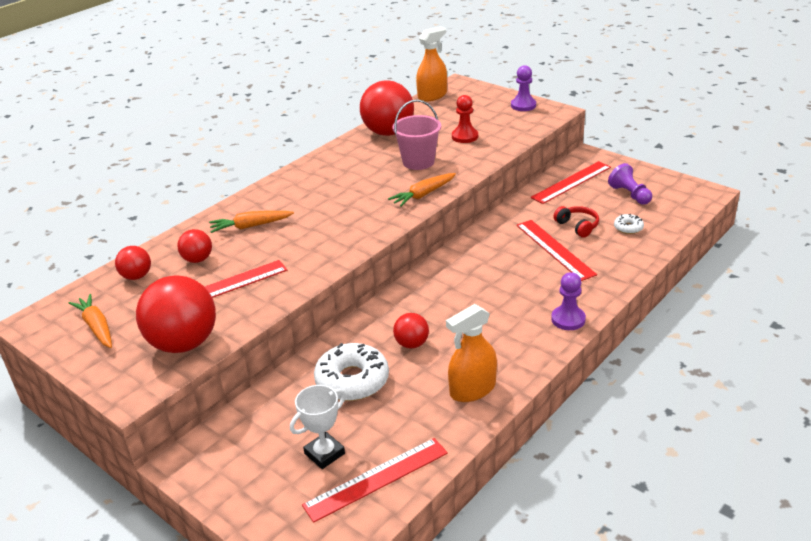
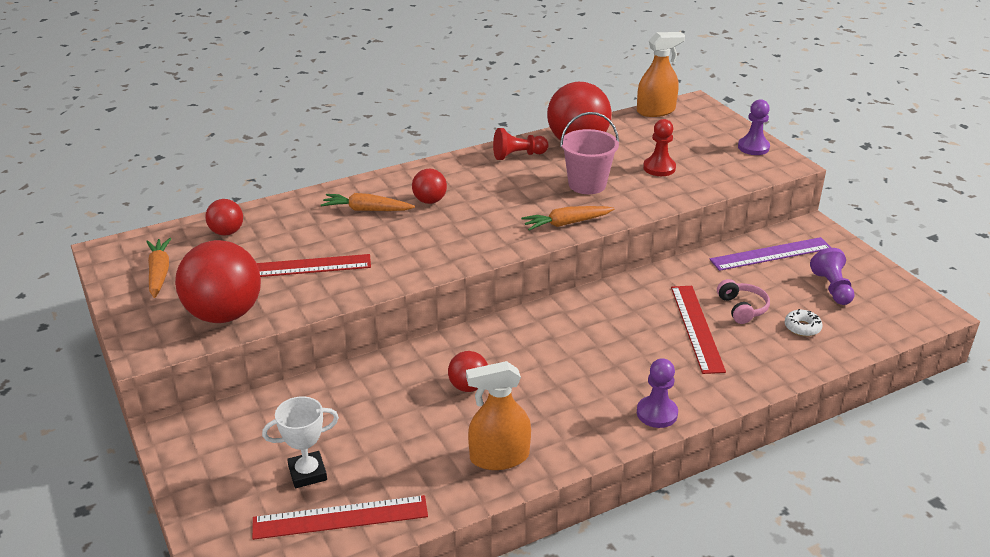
camera: 20 degrees right, 0 degrees up
(198, 259) = (293, 231): red ball -> red ball (430, 201)
(347, 153) = (518, 155): none -> red pawn
(352, 380) = (383, 406): white donut -> none
(571, 182) = (771, 254): red ruler -> purple ruler
(577, 226) = (742, 308): red headphones -> pink headphones

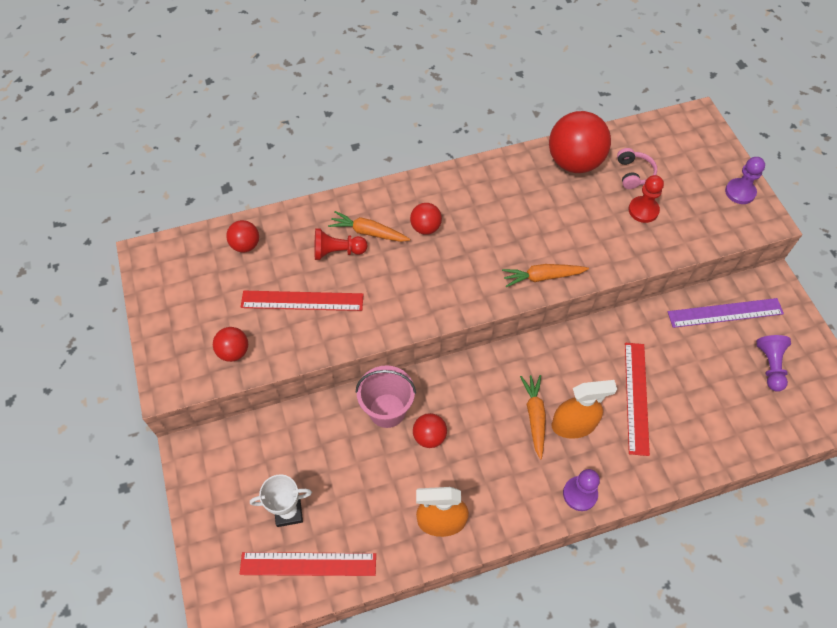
camera: 10 degrees right, 25 degrees up
(159, 273) = (185, 291): orange carrot -> orange carrot (534, 417)
(224, 314) = (234, 352): red ball -> red ball, size x0.50
(518, 155) = (515, 174): red pawn -> red pawn (337, 251)
(587, 184) = (571, 225): pink bucket -> pink bucket (387, 410)
(656, 111) = (658, 124): orange spray bottle -> orange spray bottle (573, 425)
(742, 308) = (682, 379): pink headphones -> pink headphones (633, 173)
(802, 327) = (730, 412): white donut -> none

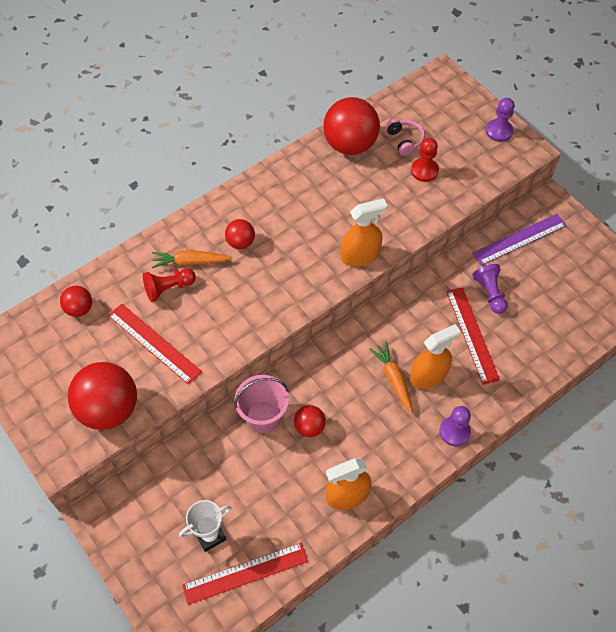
camera: 20 degrees left, 0 degrees up
(234, 352) = (109, 409): red ball -> red ball, size x1.99
(302, 301) = (154, 343): red ruler -> red ruler turned 60 degrees clockwise
(542, 277) = (360, 255): orange carrot -> orange spray bottle
(770, 366) = (570, 273): purple pawn -> purple pawn (490, 293)

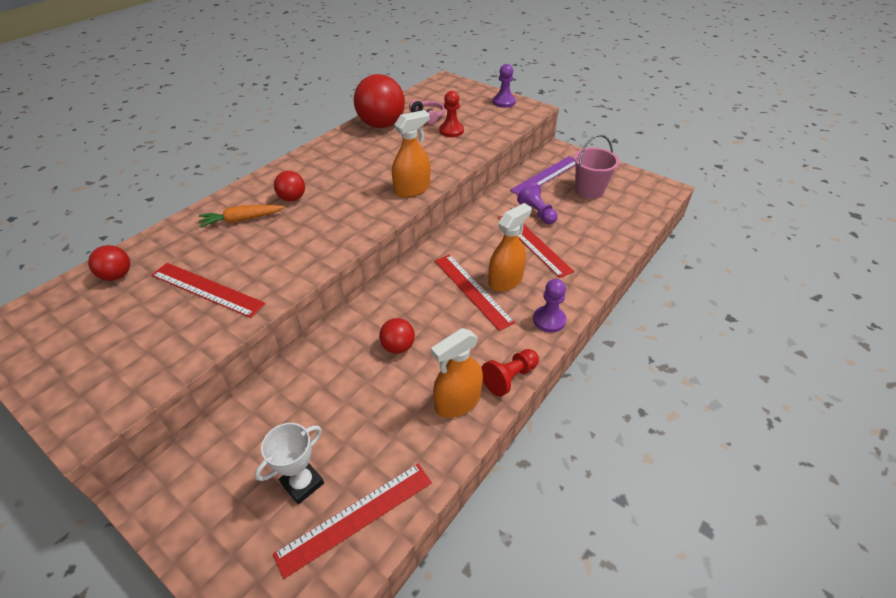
camera: 15 degrees left, 15 degrees down
(109, 409) = (153, 359): red ball -> none
(168, 288) = (220, 243): red pawn -> red pawn (509, 378)
(263, 417) = (345, 348): pink bucket -> pink bucket (589, 190)
(393, 379) = (472, 290): orange carrot -> red ruler

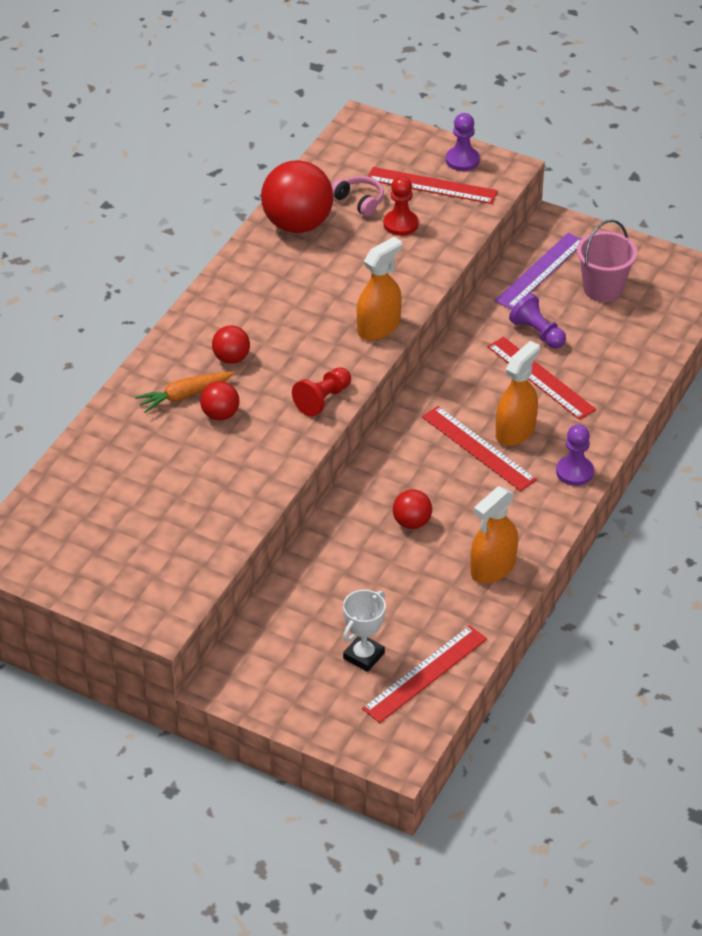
camera: 10 degrees left, 0 degrees up
(117, 276) = (82, 481): red ball -> red ball (220, 415)
(206, 289) = (195, 484): red ruler -> red ruler (431, 186)
(509, 378) = (542, 538): red pawn -> red pawn (323, 400)

